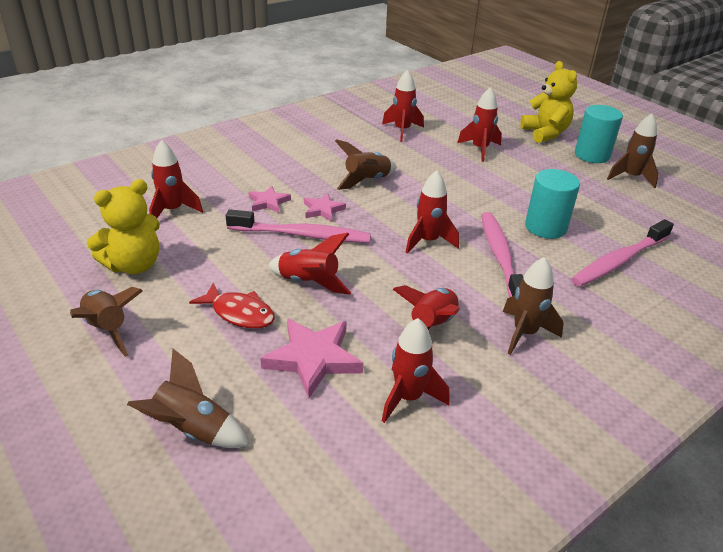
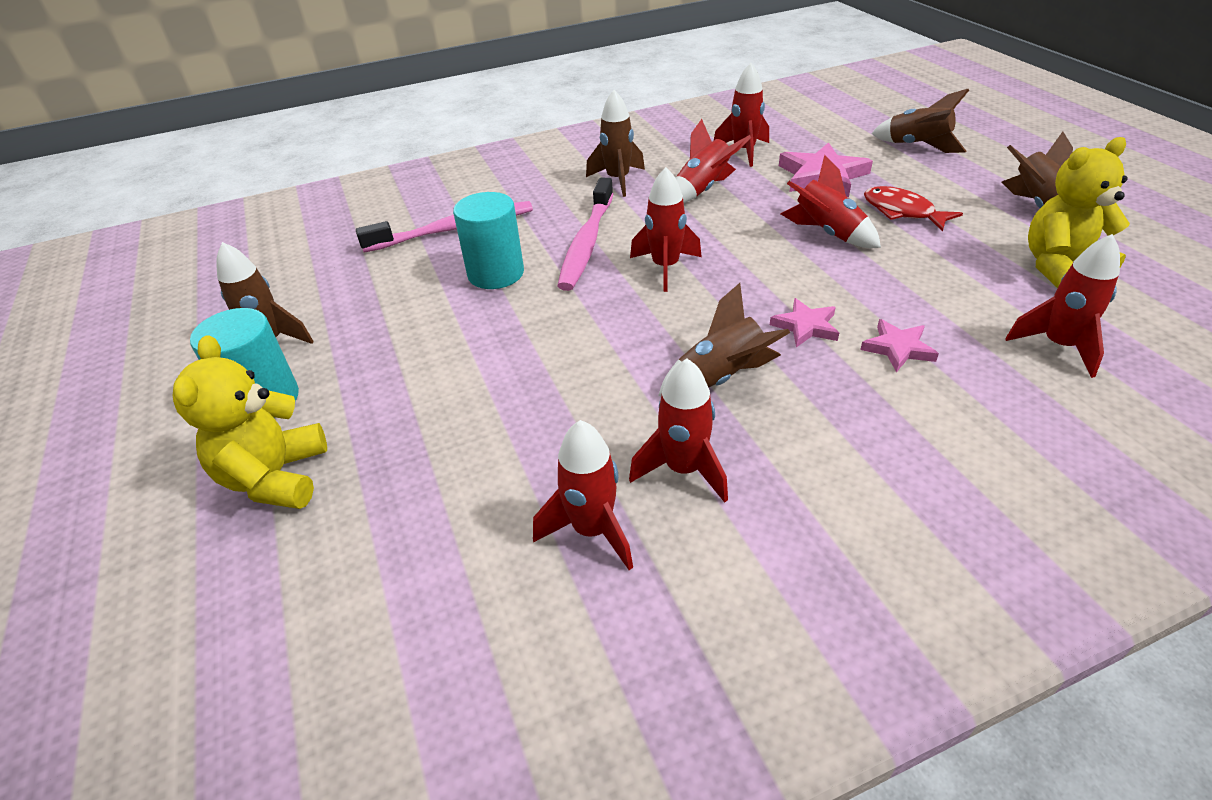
camera: 160 degrees left, 5 degrees up
(302, 235) = (837, 289): pink toothbrush -> none
(480, 149) = (460, 440): red rocket -> red rocket (683, 470)

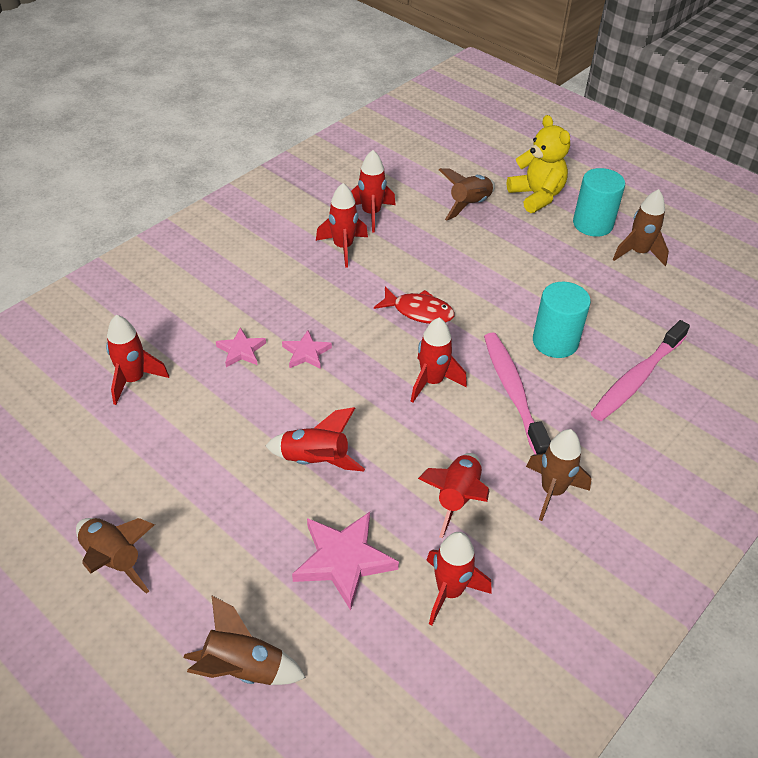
camera: 150 degrees right, 5 degrees up
(721, 378) = (346, 301): brown rocket -> brown rocket (469, 205)
(902, 212) = (251, 514): red fish -> red fish (419, 311)
(1060, 267) = (114, 467): yellow teddy bear -> none

